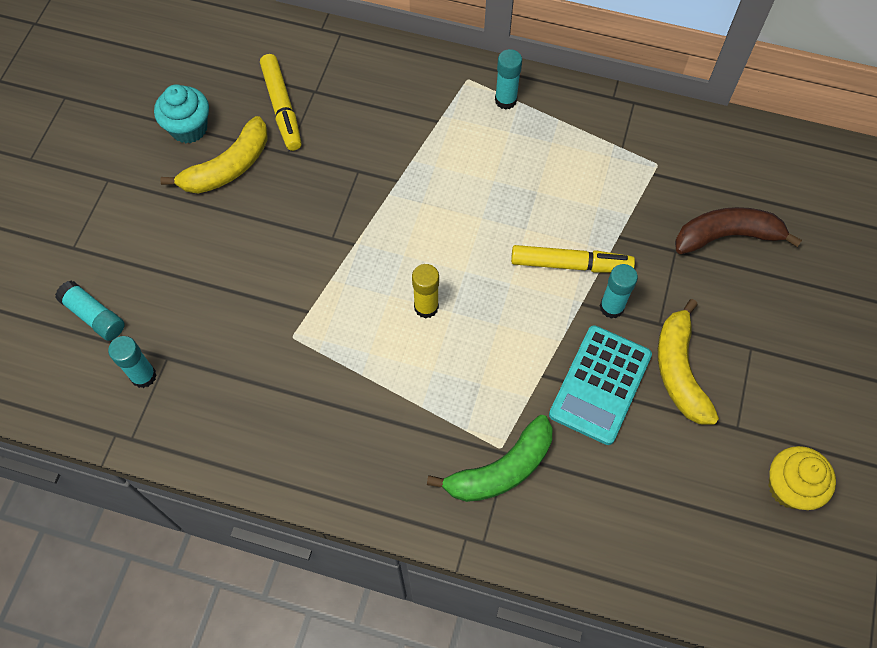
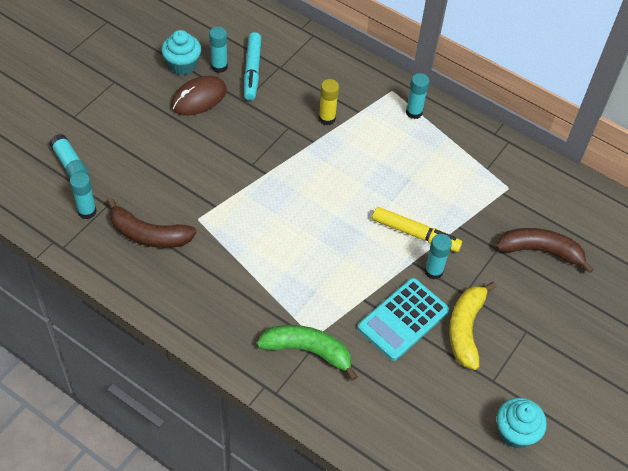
camera: 15 degrees right, 10 degrees down
(228, 167) = (199, 98): yellow banana -> brown mouse
(237, 115) = (219, 66): none -> turquoise glue stick
(237, 381) = (148, 234): none -> brown banana
(282, 107) = (252, 71): yellow marker -> turquoise marker
(426, 307) = (299, 229): yellow glue stick -> yellow glue stick (327, 118)
(501, 469) = (308, 351): green banana -> green banana turned 150 degrees counterclockwise
(789, 487) = (515, 433): yellow cupcake -> turquoise cupcake

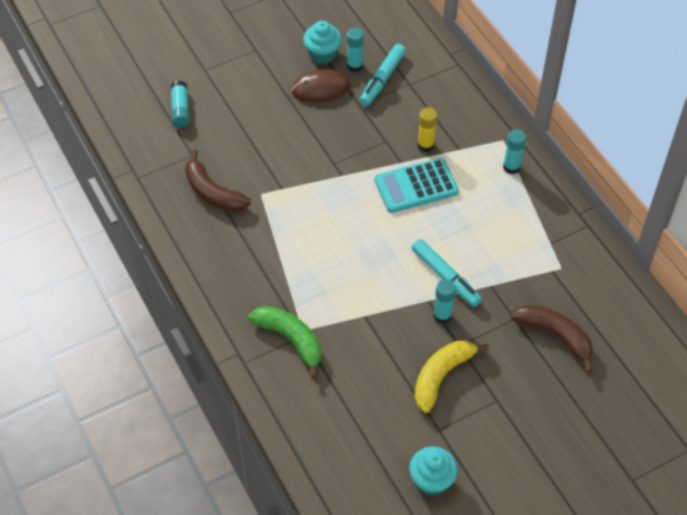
camera: 30 degrees right, 0 degrees up
(87, 211) = (173, 154): turquoise glue stick -> none
(403, 319) = (389, 346): turquoise calculator -> turquoise calculator (416, 186)
(415, 234) = (445, 277): yellow marker -> turquoise marker

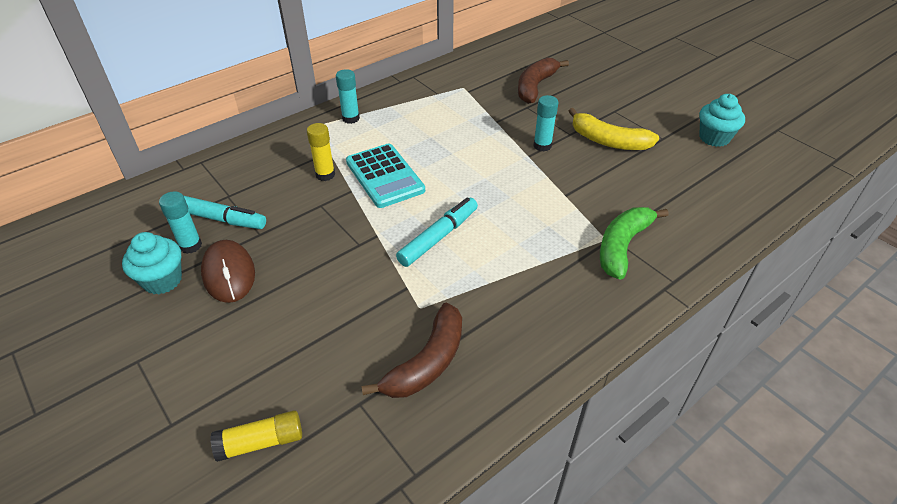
camera: 100 degrees left, 10 degrees down
(180, 109) = (261, 442): turquoise glue stick -> yellow glue stick
(445, 277) = (497, 147): turquoise marker -> turquoise marker (438, 237)

